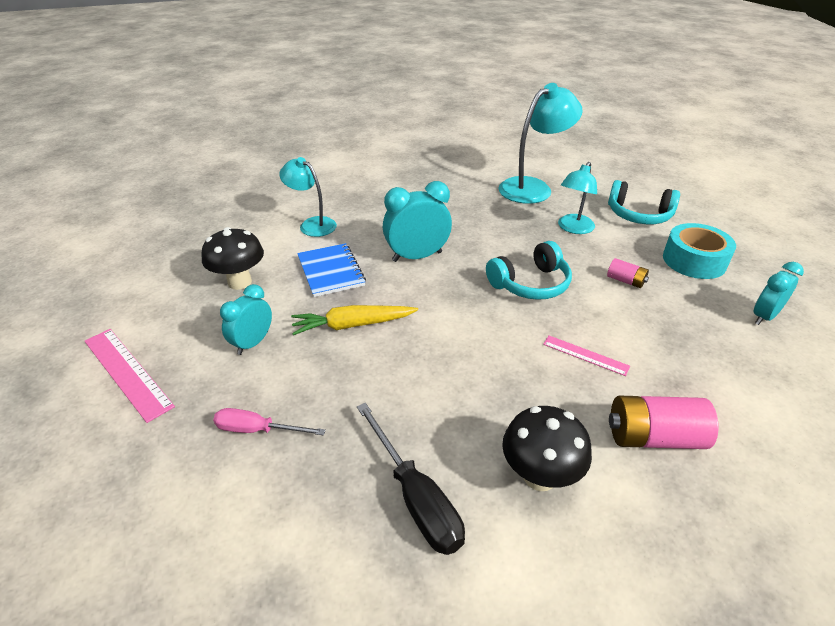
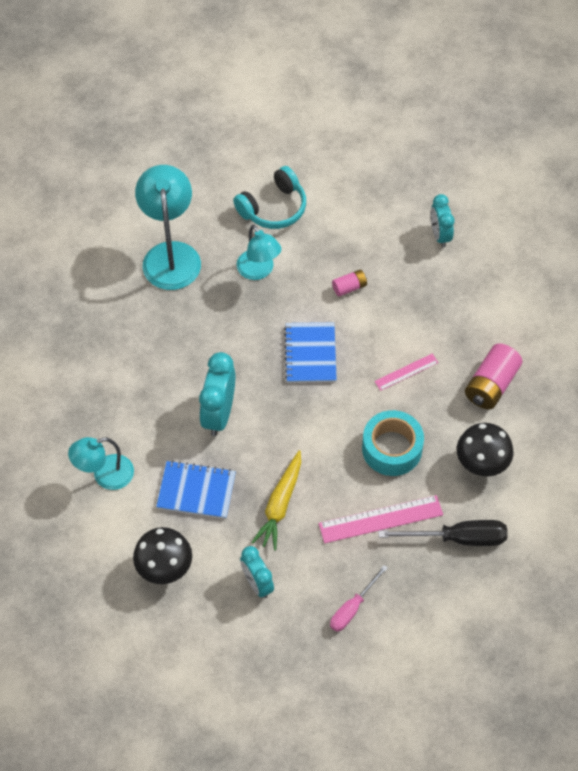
camera: 60 degrees left, 20 degrees up
(127, 372) = (238, 682): pink ruler -> pink ruler (381, 519)
(530, 284) = (310, 354): turquoise headphones -> blue notebook
(694, 261) = (357, 222): turquoise tape -> turquoise tape (392, 449)

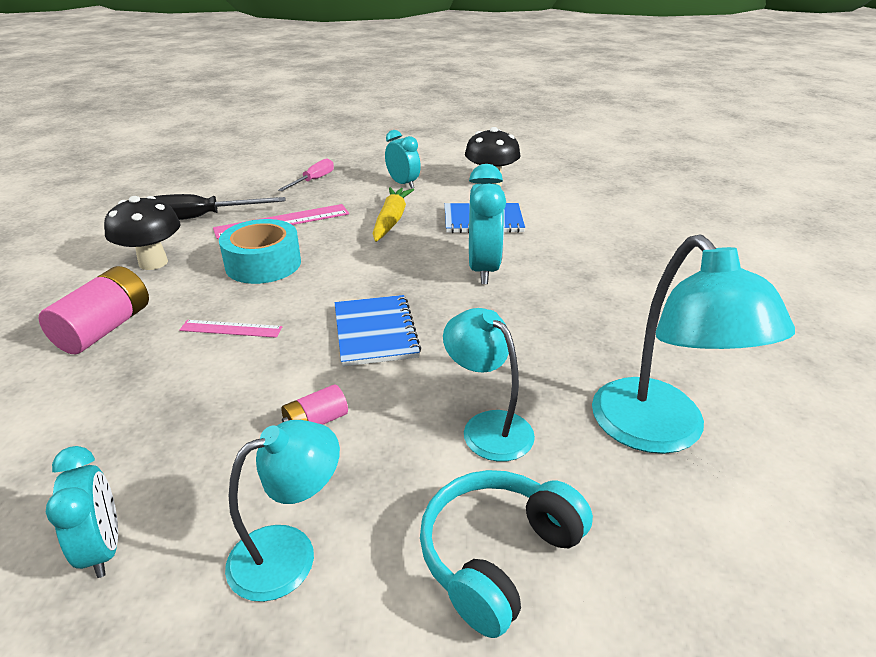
camera: 170 degrees right, 25 degrees down
(105, 475) = (584, 221): turquoise lamp -> turquoise lamp (289, 552)
(406, 372) = (231, 329): pink ruler -> pink ruler turned 45 degrees clockwise

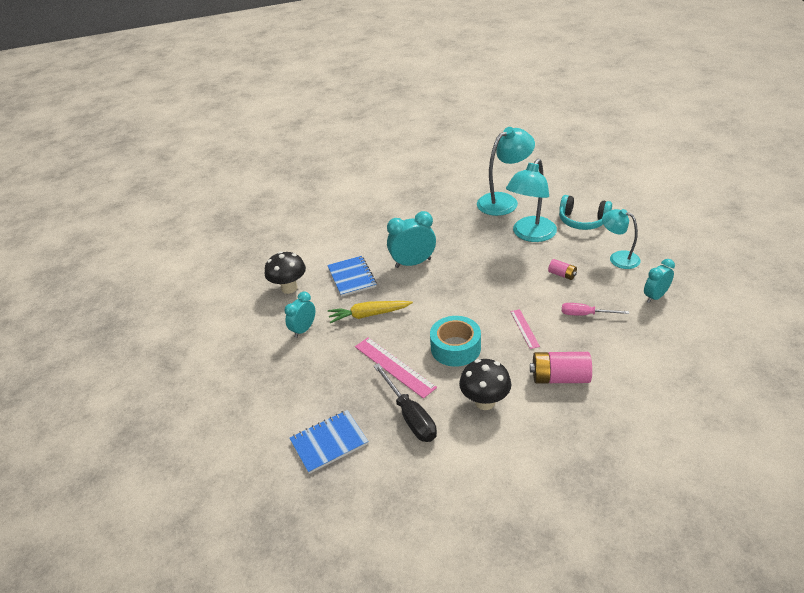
camera: 105 degrees left, 5 degrees up
(313, 180) = (313, 382): pink screwdriver -> pink screwdriver (585, 314)
(375, 332) = (493, 280): blue notebook -> blue notebook (329, 442)
(487, 426) = (530, 235): turquoise lamp -> turquoise lamp, size x1.59

